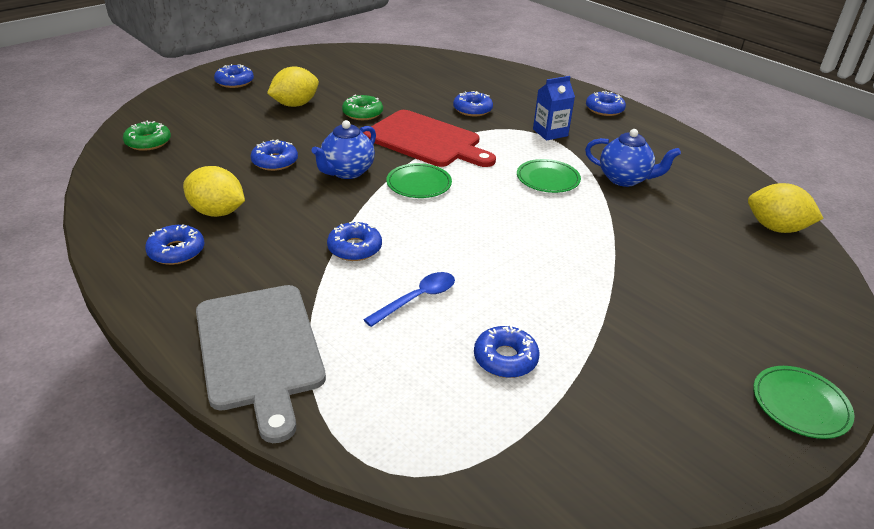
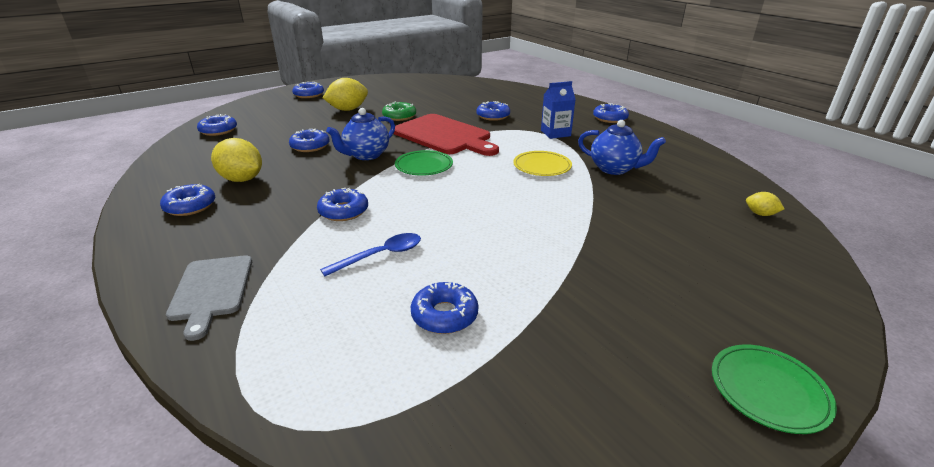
camera: 10 degrees right, 5 degrees down
(148, 142) = (218, 130): green donut -> blue donut
(260, 350) = (211, 290): grey cutting board -> grey cutting board, size x0.62
(548, 179) = (542, 166): green plate -> yellow plate
(775, 228) = (760, 214): yellow lemon -> yellow lemon, size x0.50

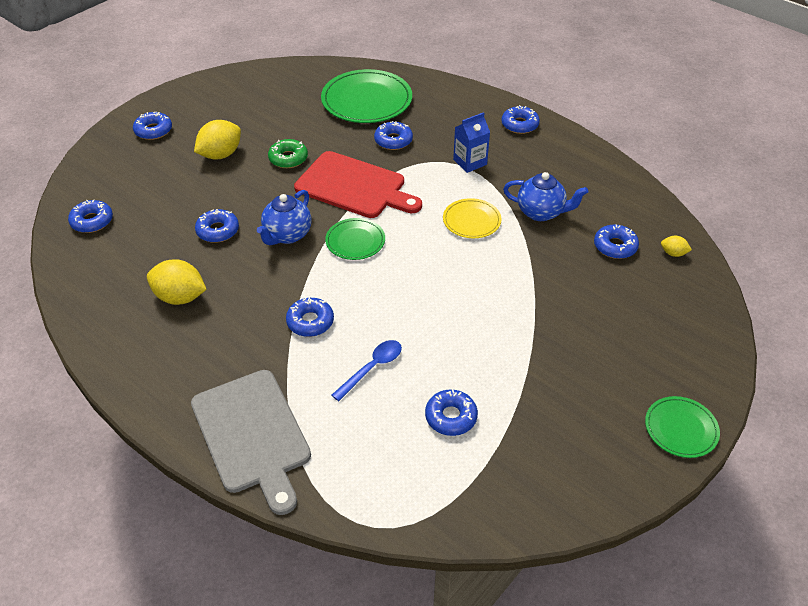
camera: 15 degrees left, 15 degrees up
(190, 206) = (156, 345): blue donut -> blue donut (615, 246)
(211, 290) = (252, 435): grey cutting board -> grey cutting board, size x1.62
(482, 96) = (366, 100): none -> green plate

